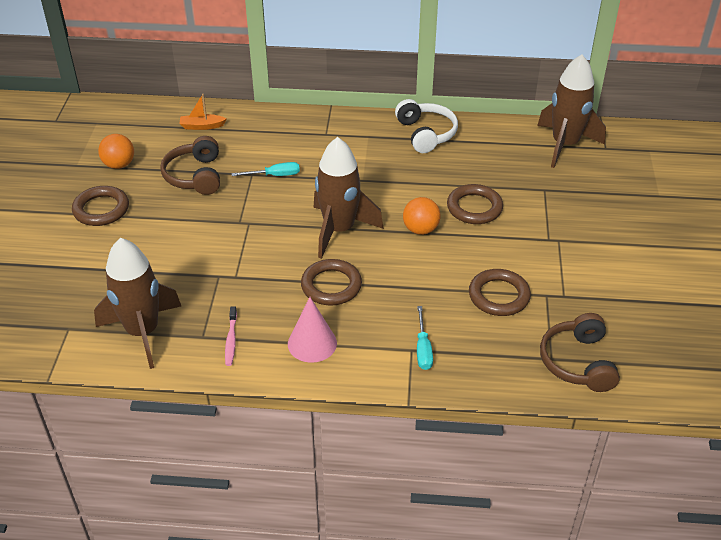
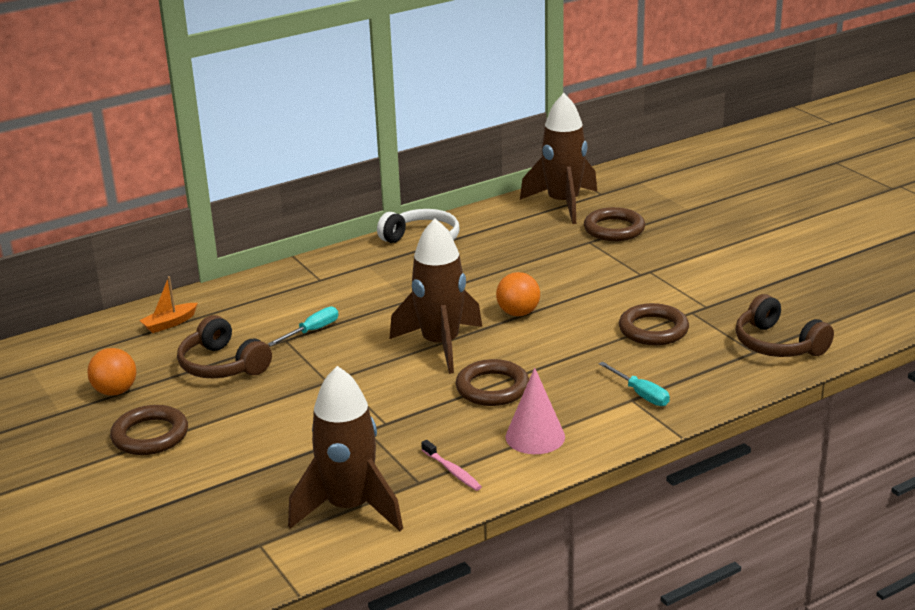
camera: 35 degrees left, 15 degrees down
(474, 208) = (545, 278): brown ring -> brown ring (614, 229)

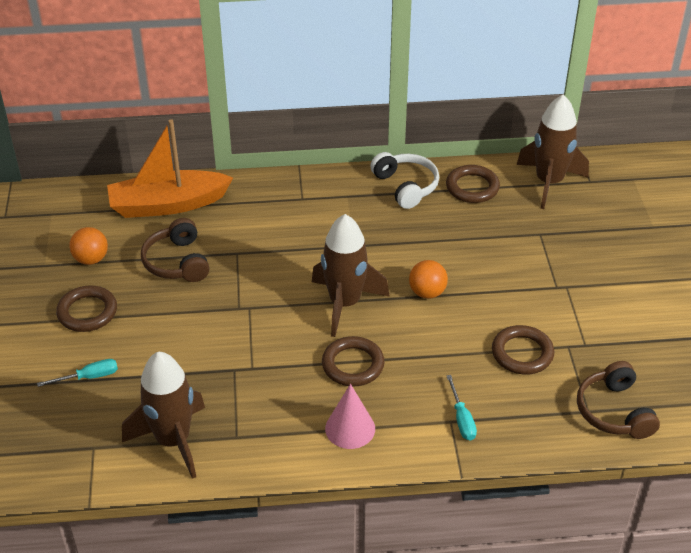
camera: 25 degrees right, 15 degrees up
(169, 323) = (168, 205): orange boat -> orange boat, size x2.47
(312, 331) = (261, 251): turquoise screwdriver -> turquoise screwdriver (89, 377)
(452, 471) = (267, 437): pink toothbrush -> none
(614, 229) = (571, 227): brown ring -> brown ring (472, 187)

